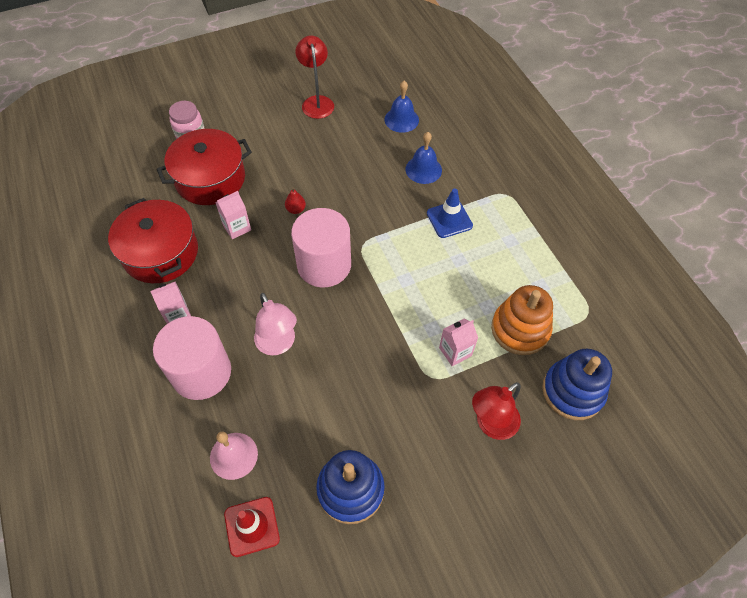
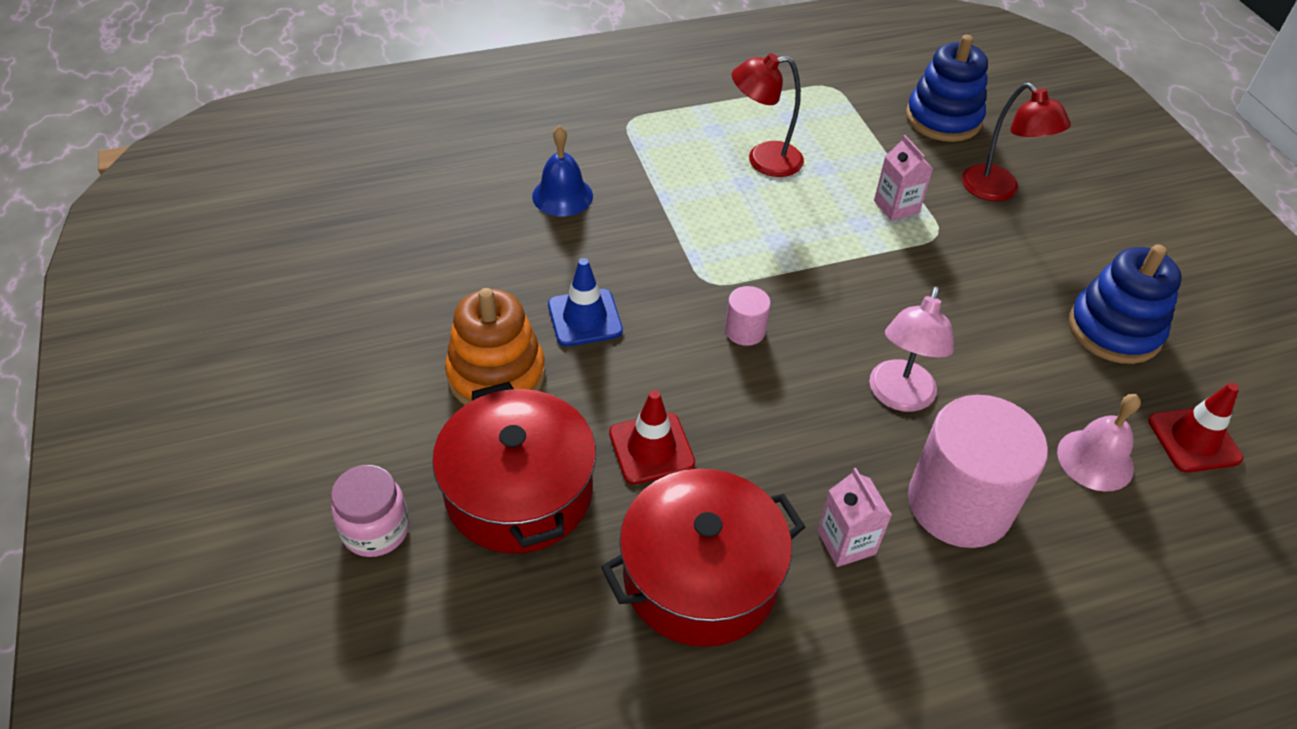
camera: 85 degrees left, 10 degrees down
(237, 227) = (651, 448): pink carton -> red traffic cone
(278, 344) = (898, 397): pink lamp -> pink lamp turned 135 degrees clockwise
(296, 209) = (621, 360): red pear -> none
(317, 102) = (355, 314): red lamp -> red lamp (763, 160)
(324, 265) = (745, 331): pink cylinder -> pink cylinder, size x0.45
(401, 119) = (441, 207): blue bell -> none
(449, 219) = (669, 182): blue traffic cone -> blue traffic cone (585, 318)
(520, 329) = (858, 145): orange stacking toy -> orange stacking toy (496, 375)

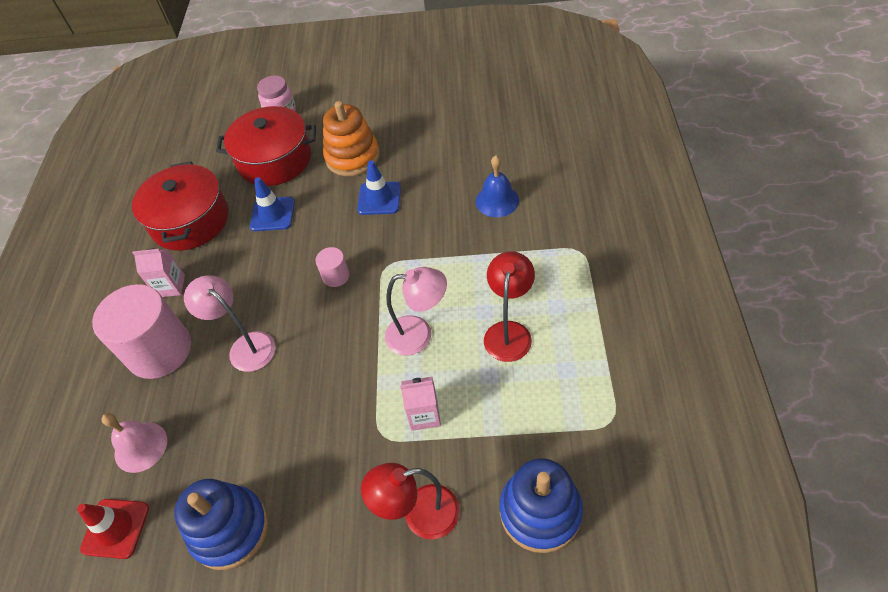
camera: 115 degrees right, 5 degrees up
(651, 448) = (272, 214): red traffic cone -> blue traffic cone
(800, 230) = (419, 334): none -> pink lamp

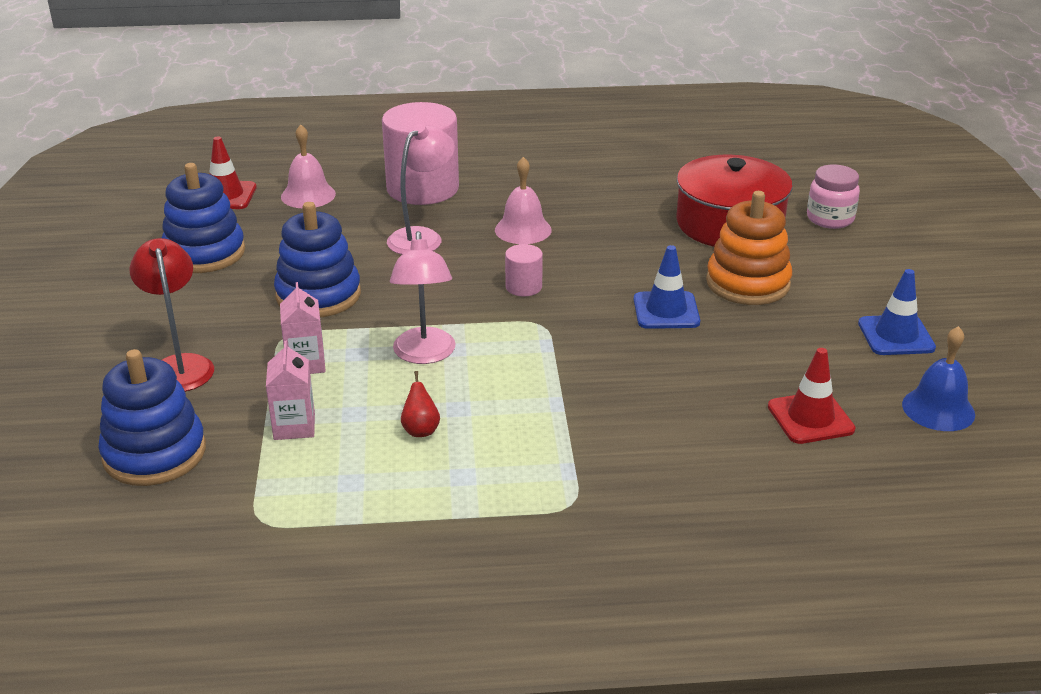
camera: 80 degrees right, 20 degrees down
(171, 286) = (511, 182): pink carton -> pink carton (294, 426)
(190, 221) = (612, 180): red pot -> none
(251, 277) = (523, 230): none -> pink bell
(272, 214) = (628, 233): blue traffic cone -> blue traffic cone (896, 336)
(324, 417) = (318, 295): none -> blue stacking toy
(497, 143) = (810, 418): none -> red traffic cone
(497, 200) = (674, 418): blue bell -> blue bell (938, 409)
(509, 332) = (420, 430): red lamp -> red pear

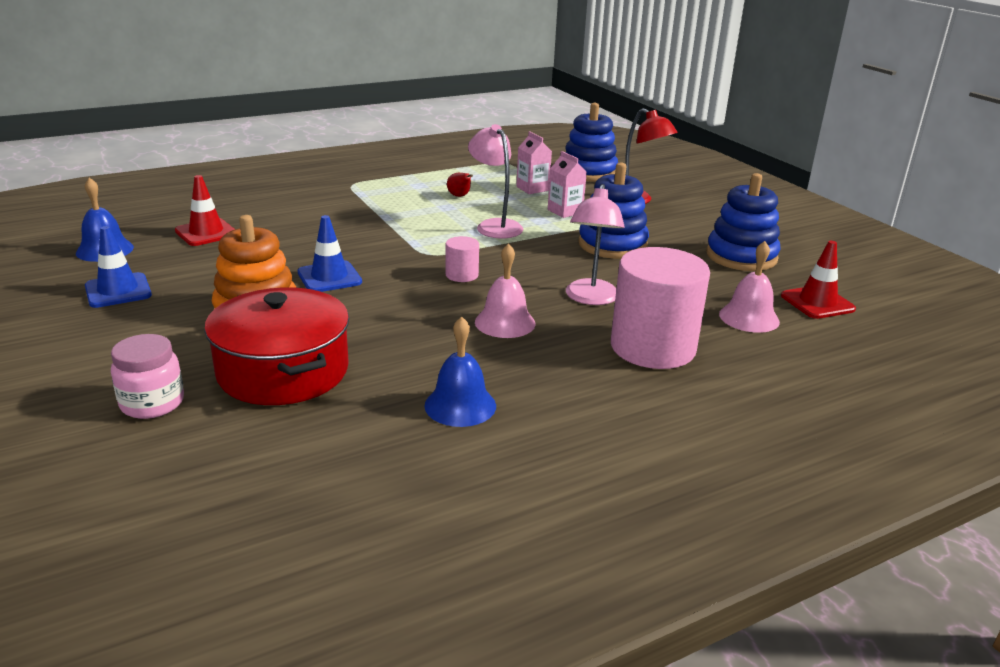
camera: 155 degrees right, 5 degrees down
(605, 178) = (460, 405): none -> blue bell

